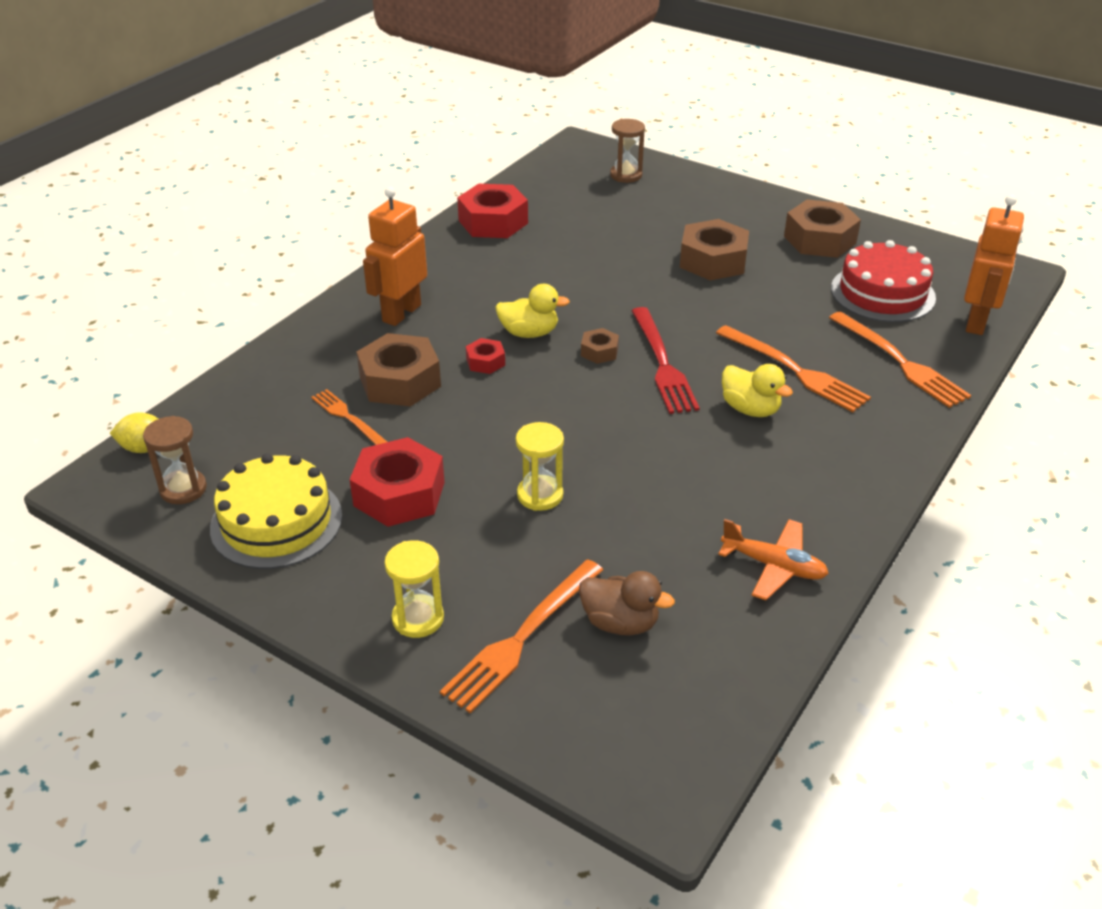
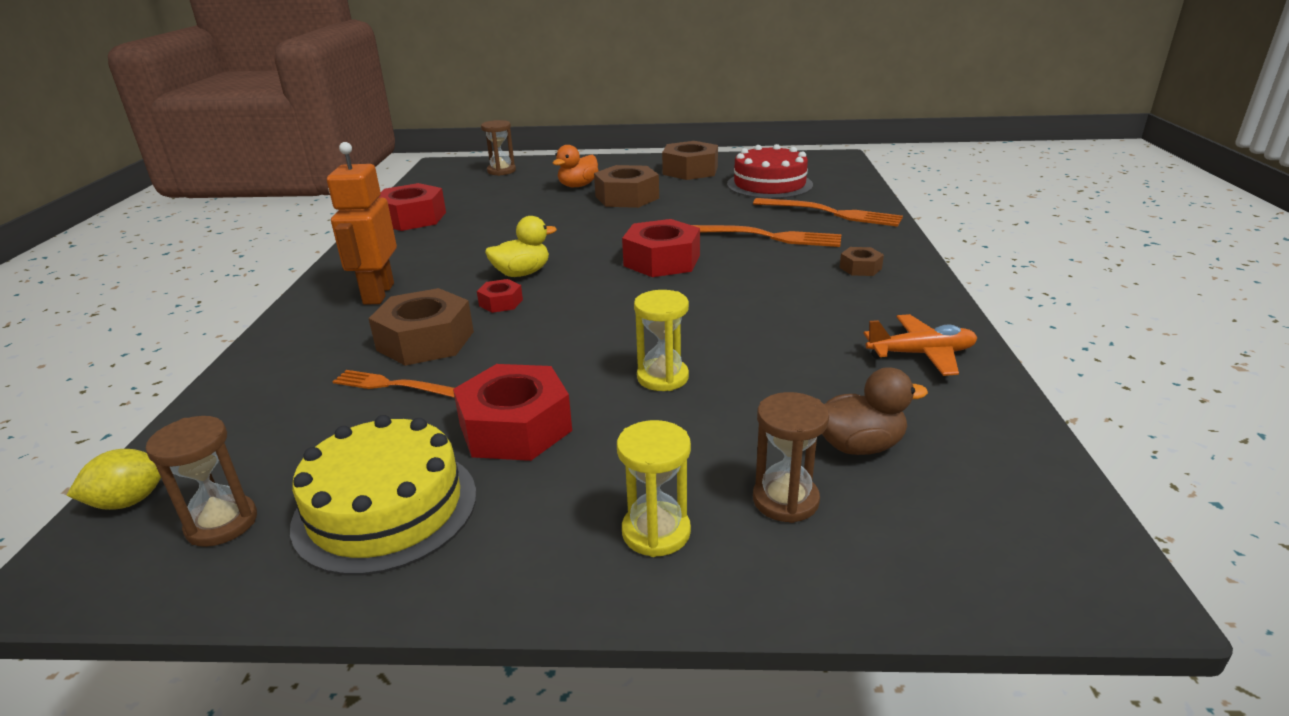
camera: 30 degrees left, 10 degrees down
(521, 638) = (785, 500): orange fork -> brown hourglass
(599, 351) = (599, 268): brown nut -> brown nut (860, 268)
(662, 364) = (662, 261): red fork -> red nut
(680, 225) = (578, 186): none -> orange duck
(750, 409) = (765, 266): yellow duck -> none
(977, 322) = (849, 183): orange robot -> none

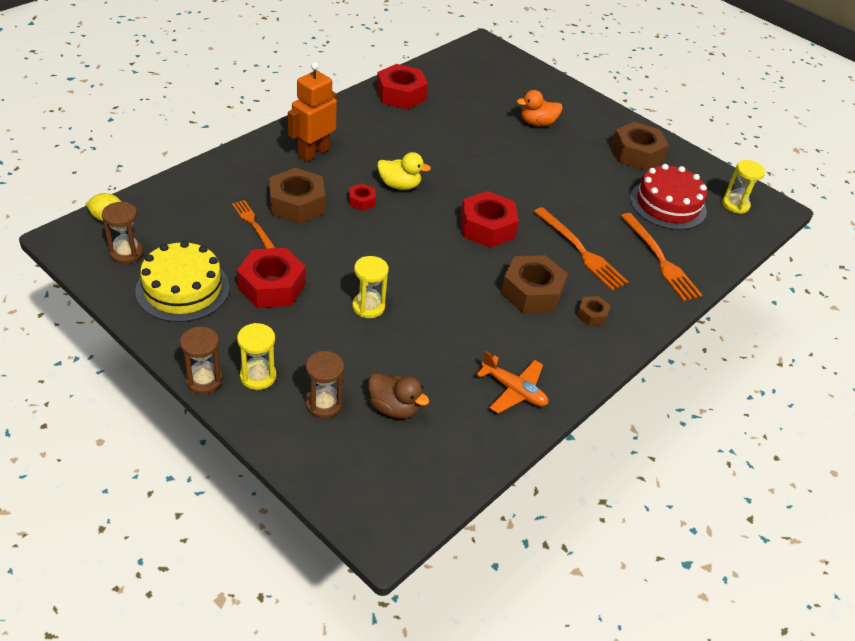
camera: 35 degrees right, 15 degrees up
(501, 171) = (510, 75): brown hourglass -> brown hourglass (204, 380)
(627, 197) = (551, 155): brown nut -> brown nut (531, 292)
(811, 166) = (735, 205): none -> yellow hourglass

